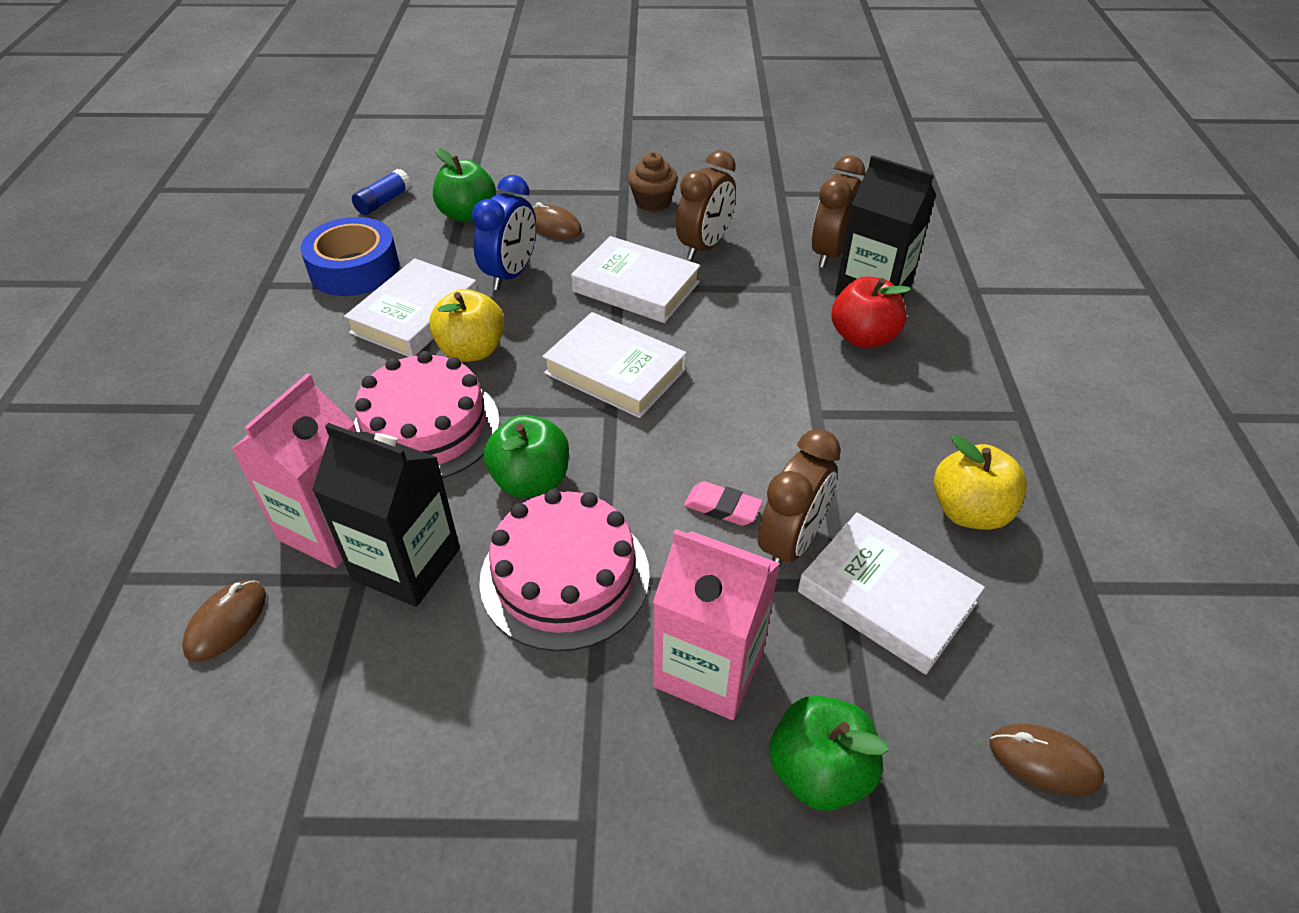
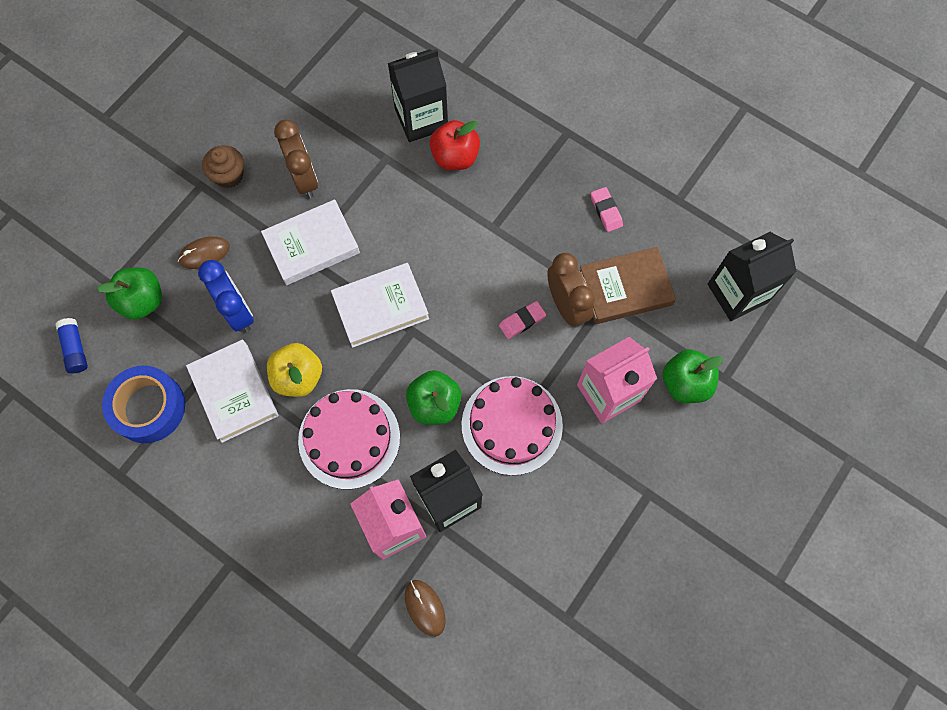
camera: 55 degrees left, 25 degrees up
(829, 253) = (369, 114): brown clock -> none
(886, 597) = (625, 288): white book -> brown book
(969, 511) = (606, 211): yellow apple -> pink eraser
(1044, 761) = (737, 293): brown mouse -> black carton

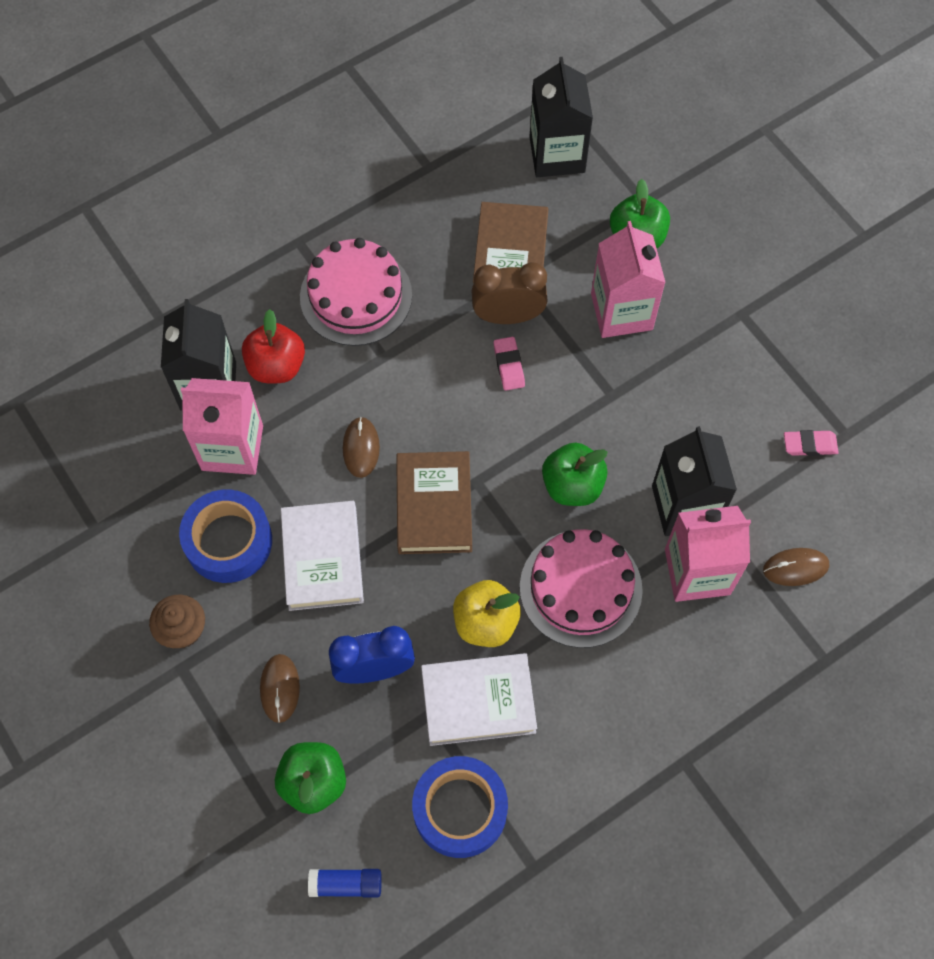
camera: 70 degrees left, 5 degrees down
(304, 179) = (228, 541): brown clock -> blue tape
(378, 153) = (232, 448): none -> pink carton
(381, 307) = (434, 506): white book -> brown book
(409, 239) = (361, 448): none -> brown mouse
(512, 425) = (624, 416): pink cake -> pink cake (356, 296)
(606, 211) = (412, 239): pink eraser -> pink eraser (809, 445)

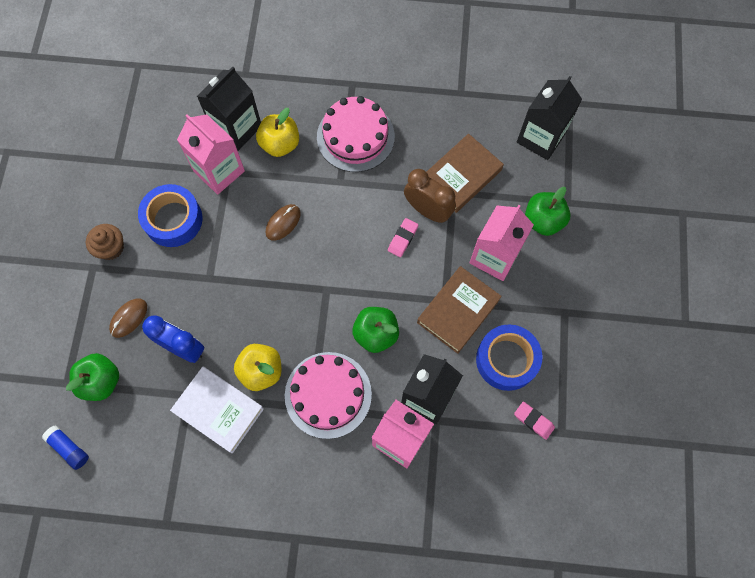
camera: 40 degrees right, 5 degrees up
(276, 366) = (280, 144): red apple -> yellow apple
(323, 558) = (210, 267): white book -> none
(434, 506) = (292, 285): brown book -> brown book (458, 311)
(460, 809) = (157, 459): blue tape -> blue tape (506, 360)
(795, 568) = (458, 484): brown mouse -> none

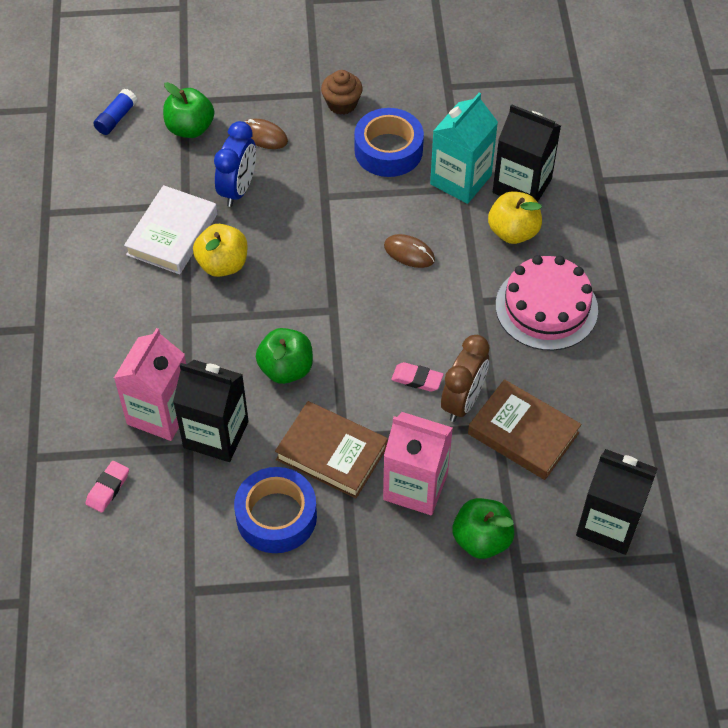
camera: 80 degrees right, 15 degrees down
(219, 171) = (460, 180): pink carton -> turquoise carton
(328, 394) = (204, 332): pink cake -> none
(533, 421) = (201, 556): pink eraser -> pink eraser (108, 488)

